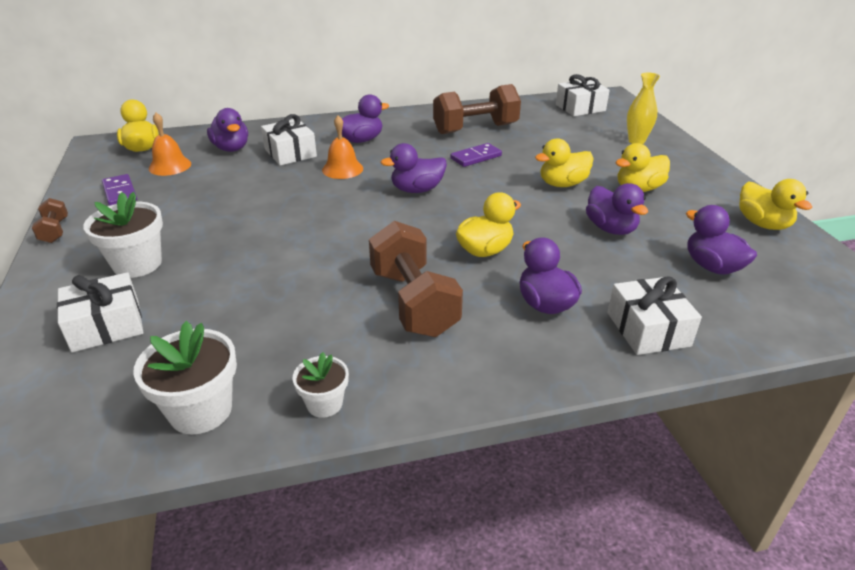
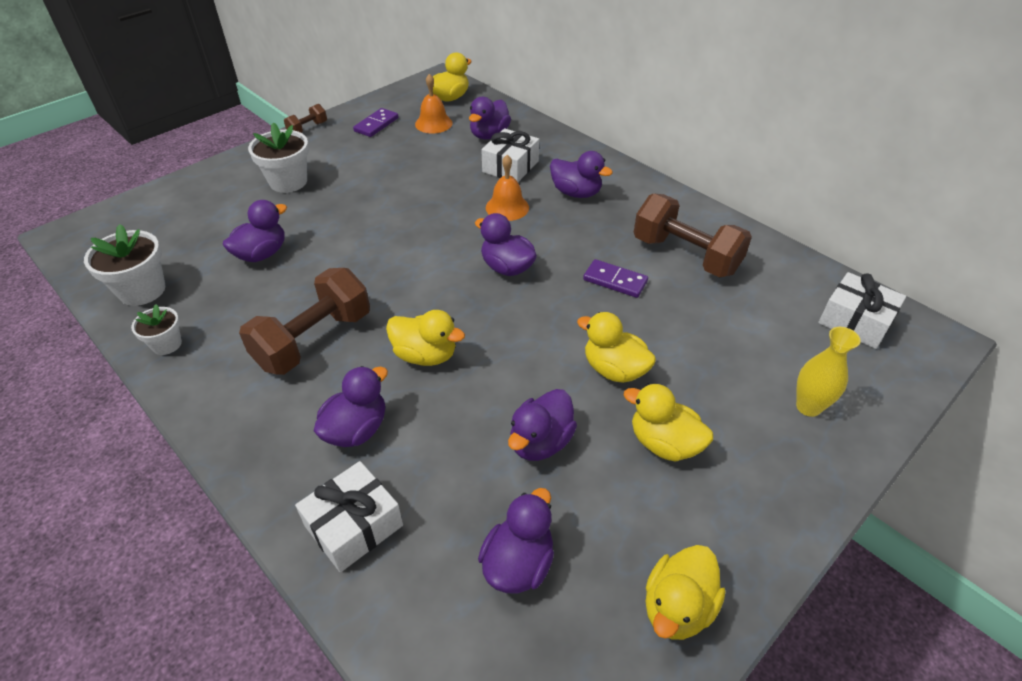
camera: 60 degrees right, 10 degrees up
(106, 325) = (212, 207): white gift -> none
(244, 307) = (262, 254): none -> purple duck

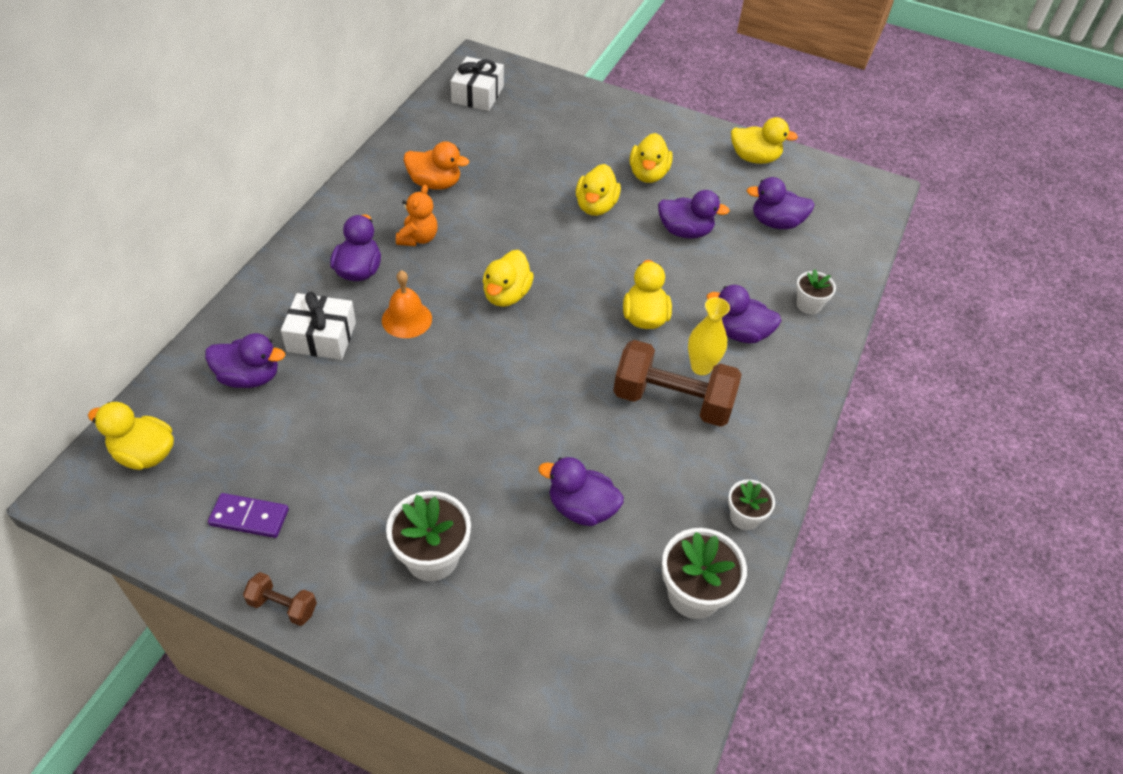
camera: 115 degrees left, 5 degrees up
(354, 525) = (808, 305): white gift -> white flower pot
(433, 123) = (230, 448): orange bell -> none
(507, 267) = (506, 295): purple duck -> yellow duck
(605, 230) = (418, 238): none -> orange teddy bear
(615, 281) = (491, 221): purple domino -> none
(685, 255) = (435, 183): brown dumbbell -> orange duck
(808, 407) = (577, 115): yellow vase -> yellow vase (701, 367)

